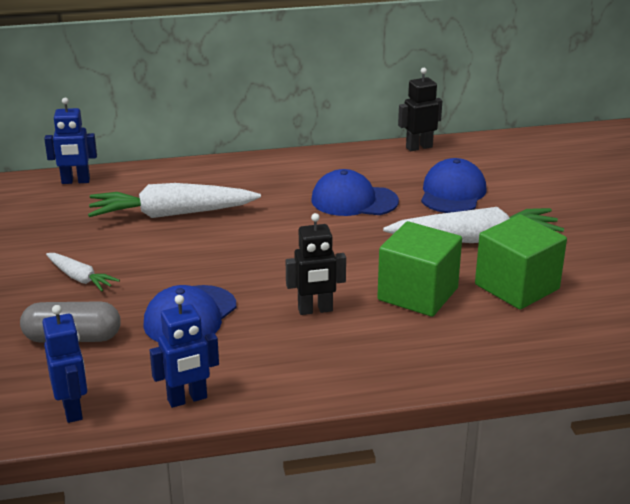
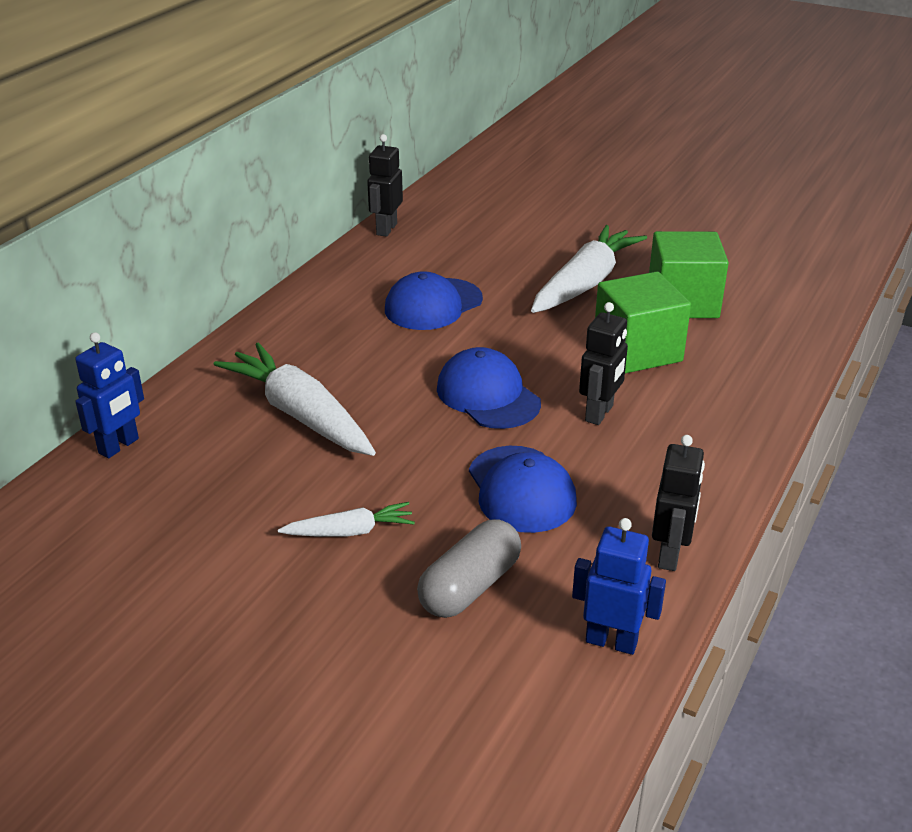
camera: 50 degrees left, 5 degrees up
(171, 214) = (300, 414): white carrot -> white carrot turned 105 degrees clockwise
(187, 399) = (670, 555): blue robot -> black robot
(452, 193) = (493, 254): blue cap -> blue cap (488, 395)

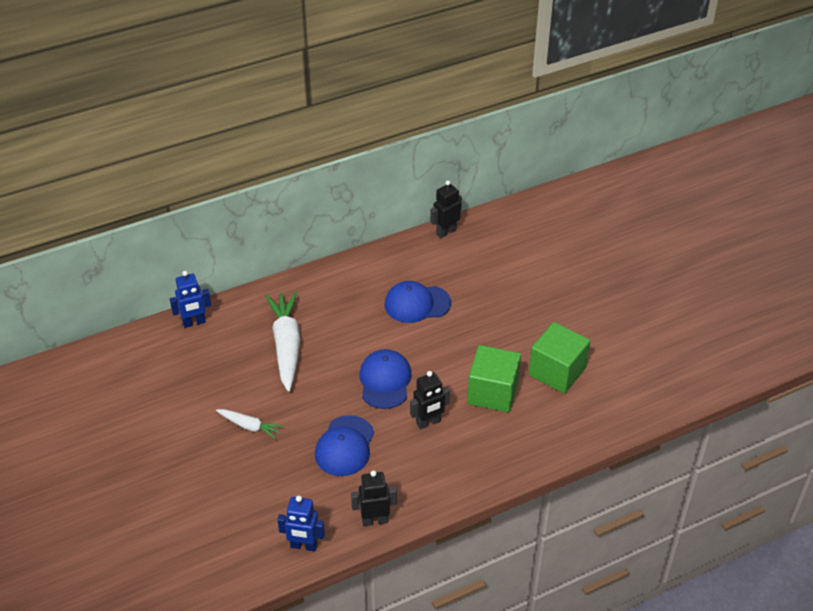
camera: 35 degrees right, 10 degrees up
(470, 586) = (273, 484): grey capsule -> none
(585, 283) = (516, 329): white carrot -> none
(611, 641) = (304, 546): blue robot -> blue robot turned 135 degrees clockwise
(670, 555) = (374, 520): black robot -> black robot turned 150 degrees counterclockwise

